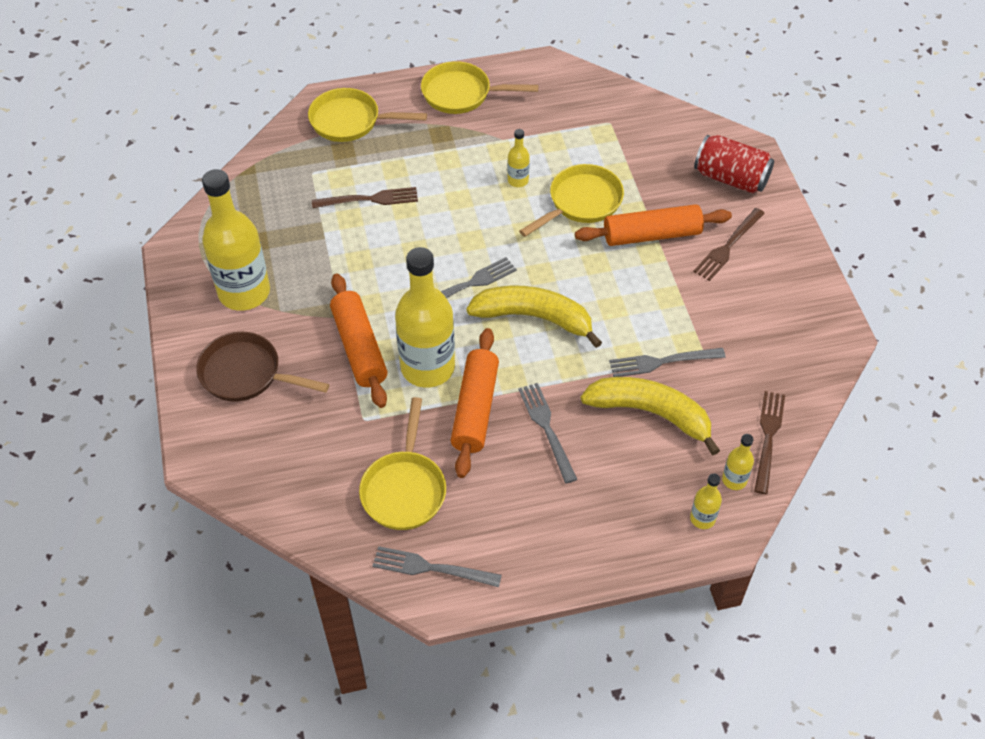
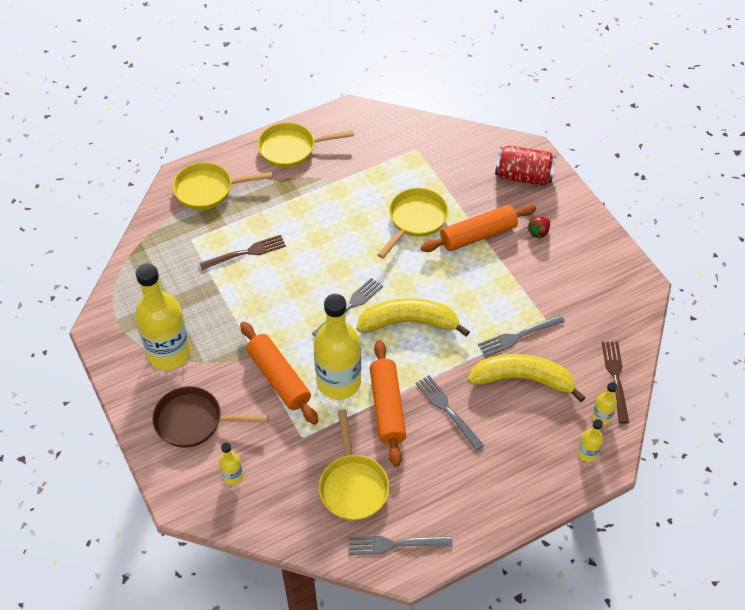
camera: 15 degrees left, 0 degrees up
(518, 180) = (360, 212): yellow bottle -> yellow bottle (232, 476)
(728, 247) = (538, 232): brown fork -> red strawberry

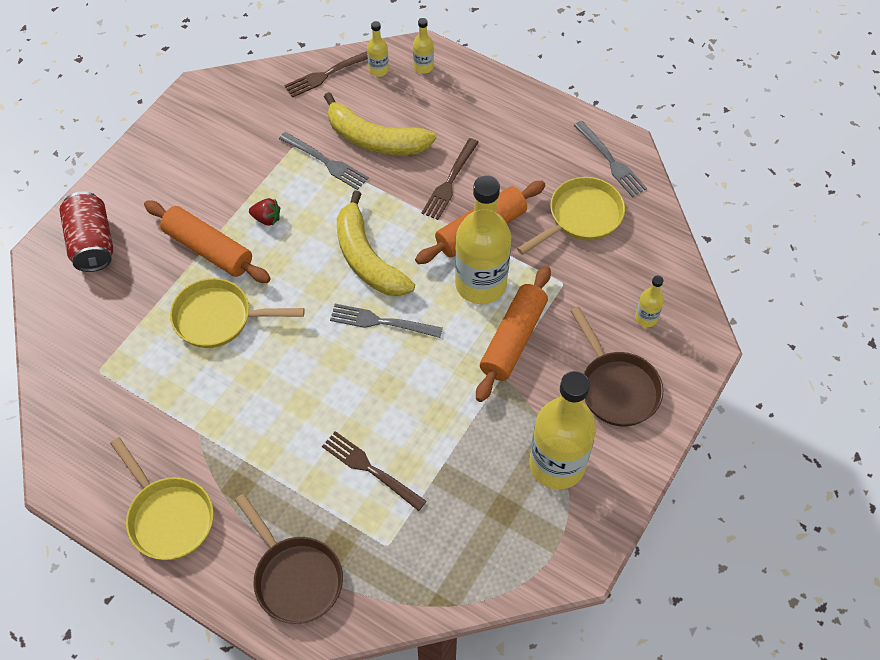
camera: 120 degrees left, 5 degrees up
(208, 190) = (295, 577): yellow pan -> brown pan
(447, 410) = (450, 182): grey fork -> brown fork
(522, 379) = (375, 139): yellow banana -> yellow banana turned 45 degrees counterclockwise
(538, 232) = (174, 197): red strawberry -> red strawberry (267, 219)

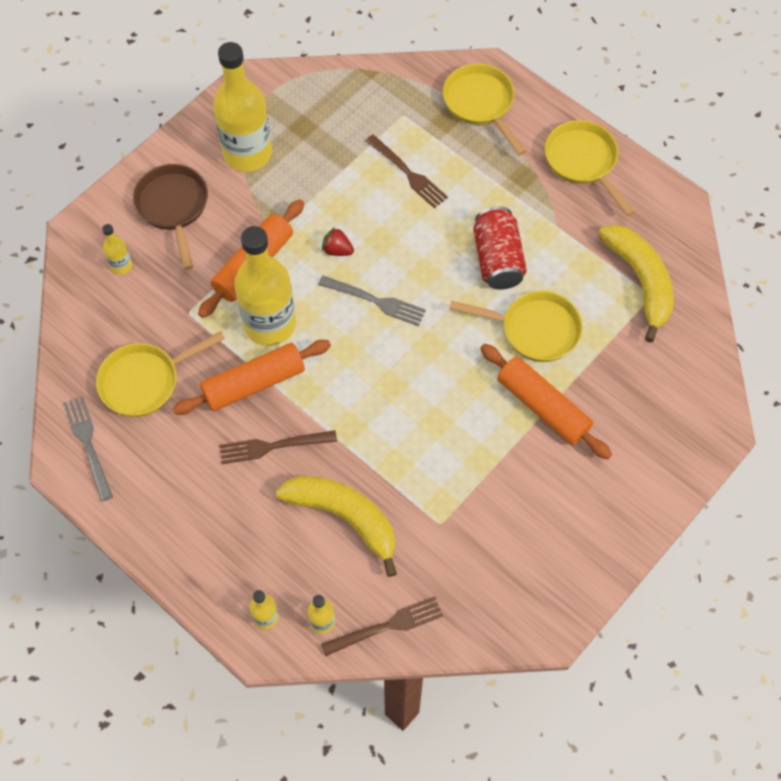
camera: 170 degrees left, 5 degrees up
(92, 243) = (667, 434): red can -> red can (497, 259)
(267, 219) = (478, 433): red strawberry -> red strawberry (337, 250)
(295, 577) = (481, 104): brown pan -> yellow pan
(326, 162) = (405, 495): grey fork -> none
(367, 259) = (378, 370): yellow banana -> yellow banana (640, 281)
(450, 182) = (272, 446): brown fork -> brown fork turned 135 degrees counterclockwise

